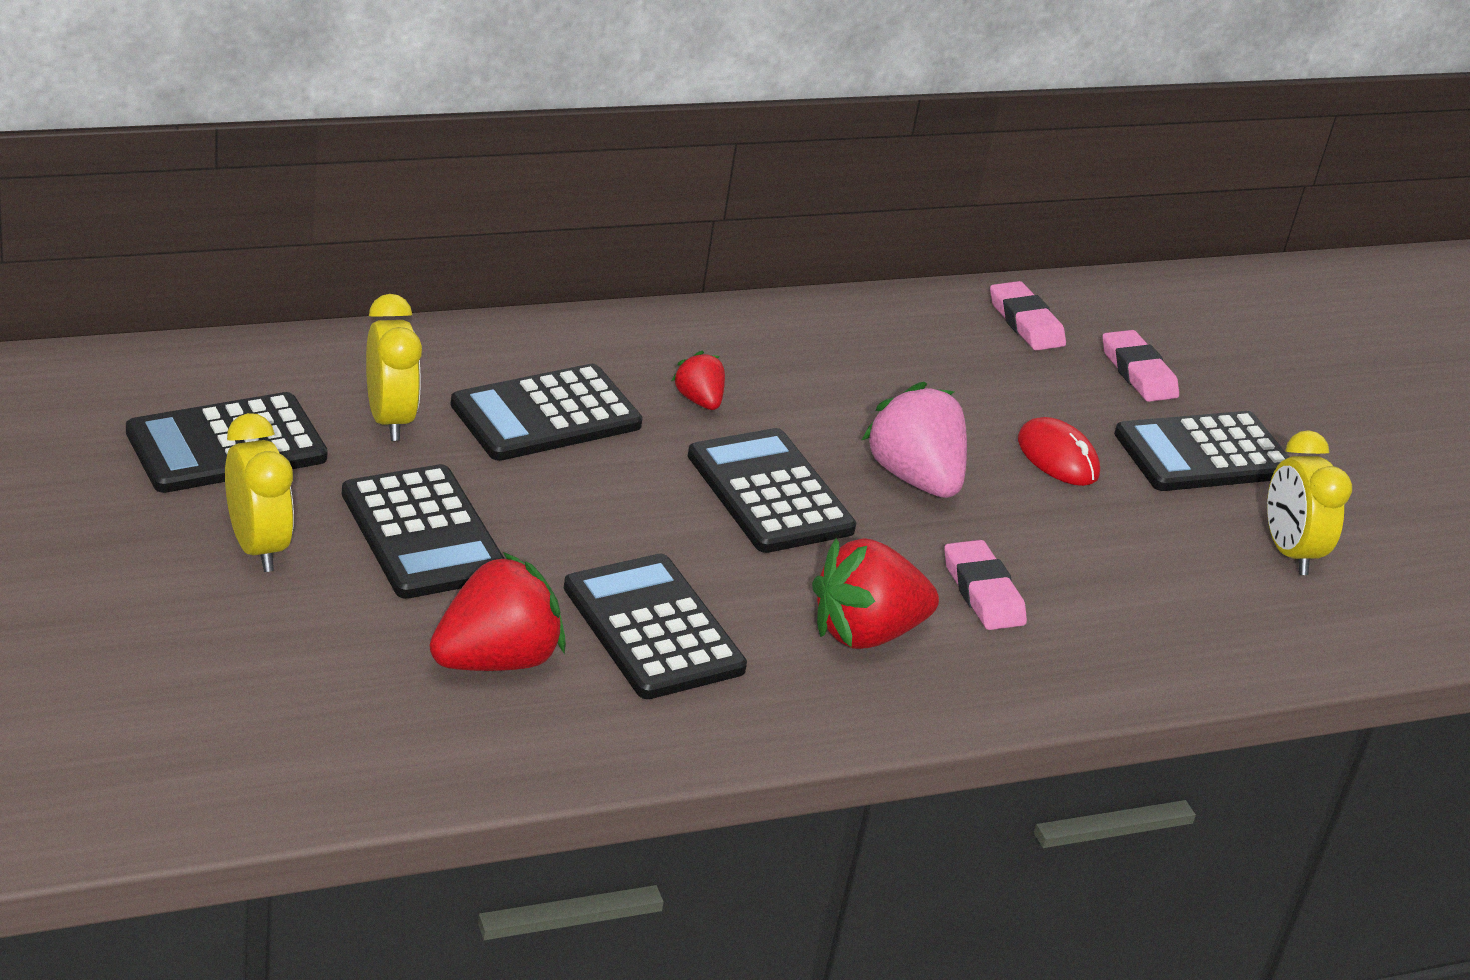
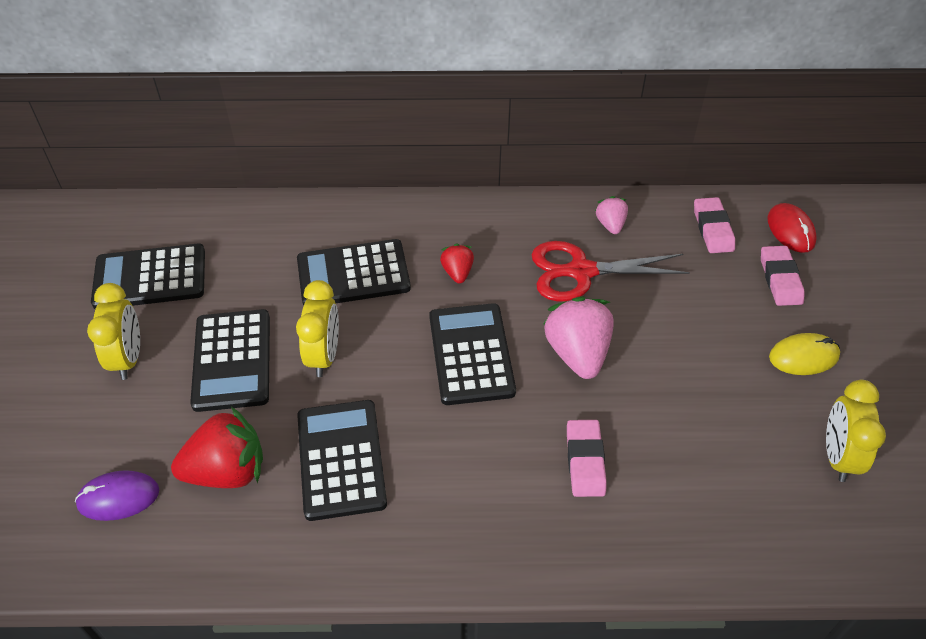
camera: 25 degrees right, 15 degrees up
(350, 709) = (118, 497): none -> purple mouse
(389, 419) = (255, 268): yellow clock -> yellow clock (324, 356)
(865, 633) = (484, 485): red strawberry -> none
(872, 385) = (581, 271): none -> red scissors
(885, 327) = (610, 224): none -> pink strawberry
(1057, 457) = (690, 347): red mouse -> red mouse (790, 230)
(1204, 454) = (803, 357): black calculator -> yellow mouse

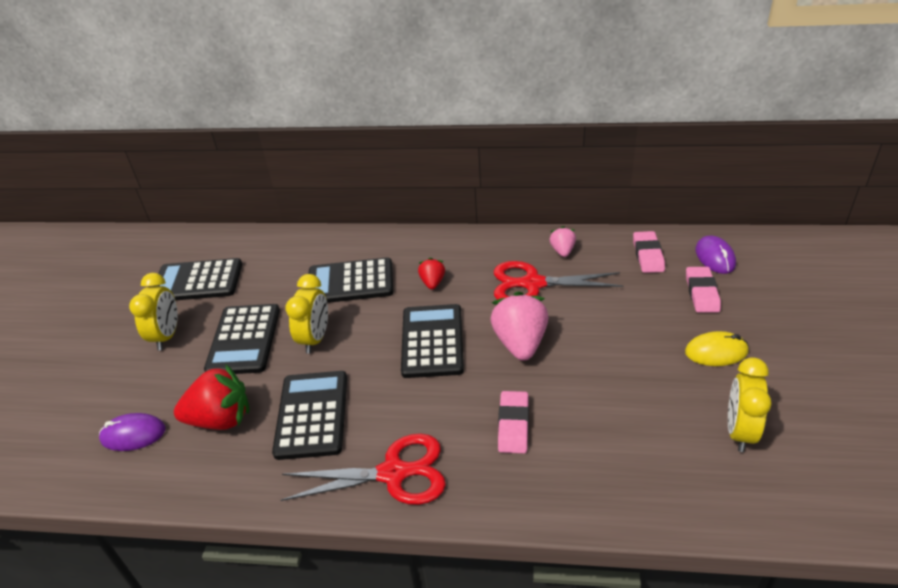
camera: 10 degrees right, 10 degrees down
(454, 530) = (393, 473): none -> red scissors
(790, 230) = (715, 257): red mouse -> purple mouse

